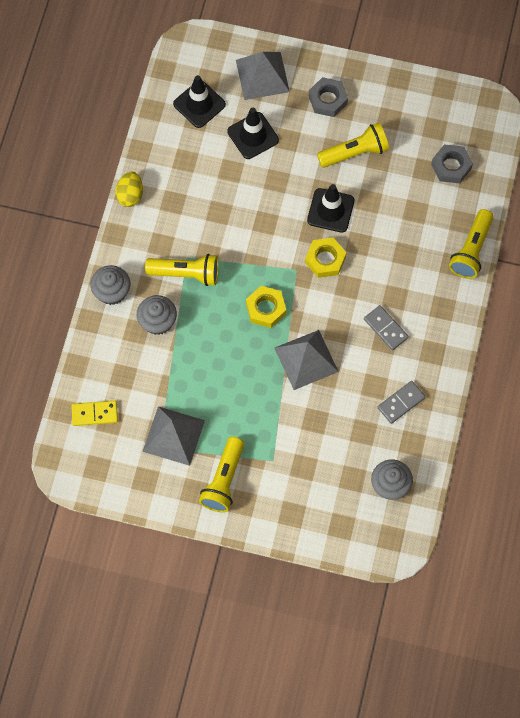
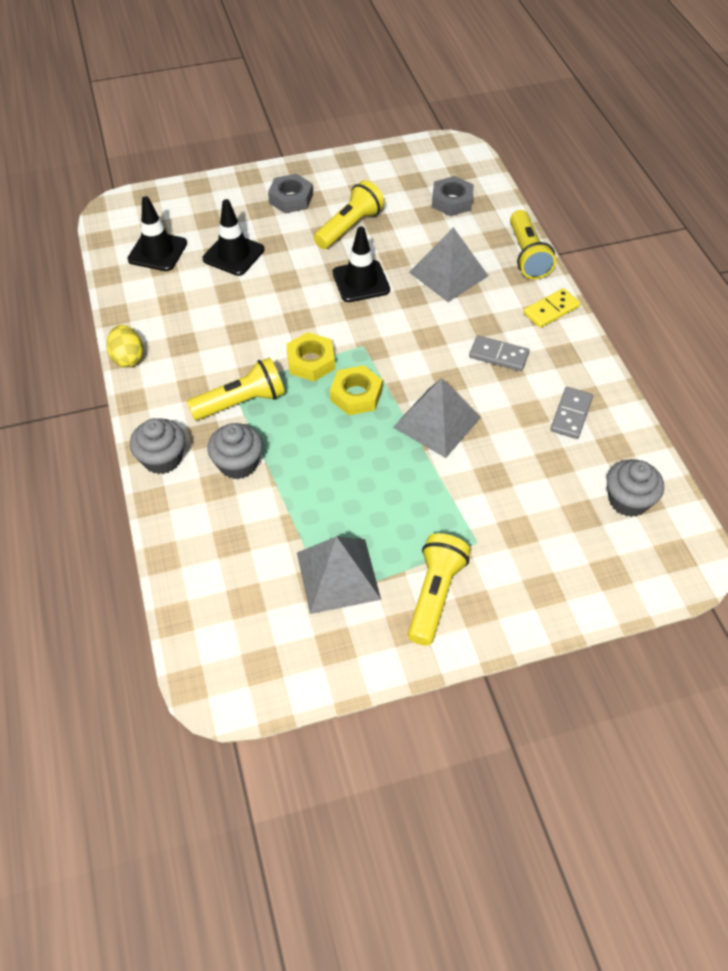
camera: 30 degrees left, 15 degrees down
(94, 414) = (220, 601): yellow domino -> yellow domino (551, 310)
(223, 480) = (435, 595): yellow flashlight -> yellow flashlight turned 150 degrees counterclockwise
(262, 76) = (210, 205): grey pyramid -> grey pyramid (448, 274)
(325, 260) = (387, 324): yellow nut -> yellow nut (311, 361)

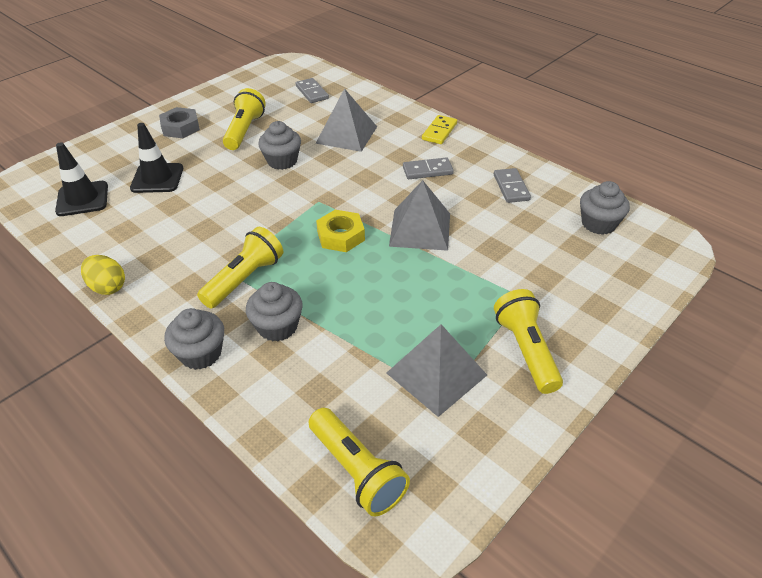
camera: 30 degrees left, 10 degrees down
(311, 361) = (283, 227): yellow nut -> none
(361, 281) = (282, 161): black traffic cone -> grey cupcake
(452, 201) = (312, 92): grey nut -> grey domino
(527, 255) = (394, 106): yellow flashlight -> yellow flashlight (357, 471)

